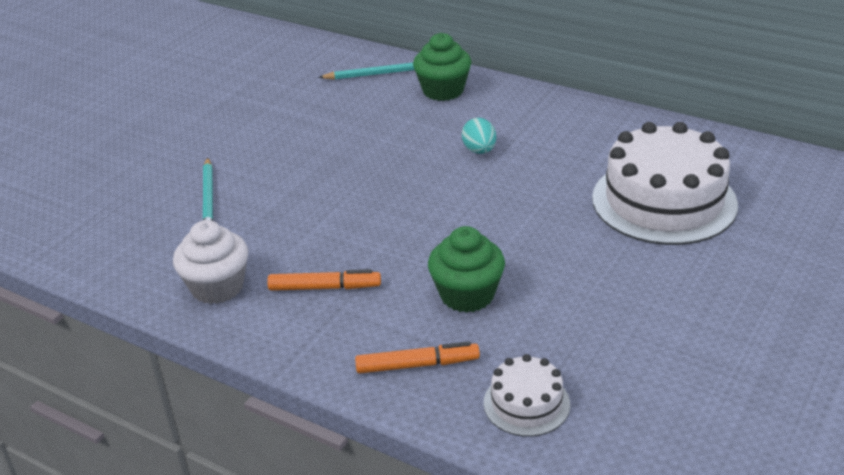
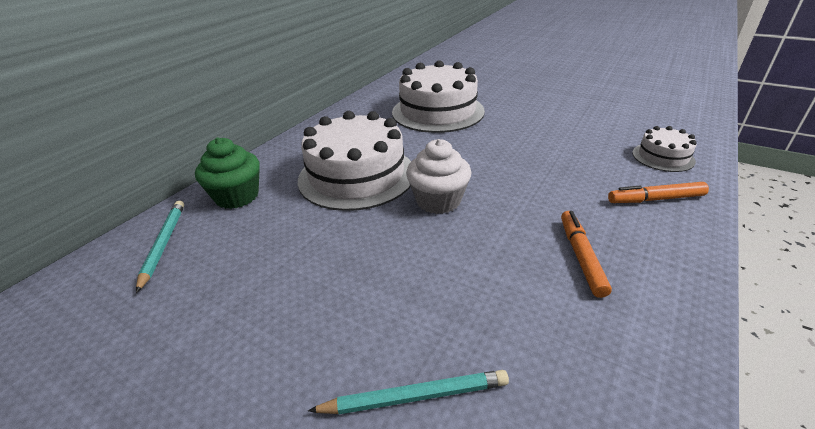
camera: 90 degrees left, 0 degrees up
(217, 287) = (616, 351): white cupcake -> white cupcake (438, 201)
(417, 365) = (655, 199): orange marker -> orange marker turned 90 degrees counterclockwise
(467, 295) = (560, 179): green cupcake -> none
(479, 151) = (357, 175): turquoise egg -> white cake

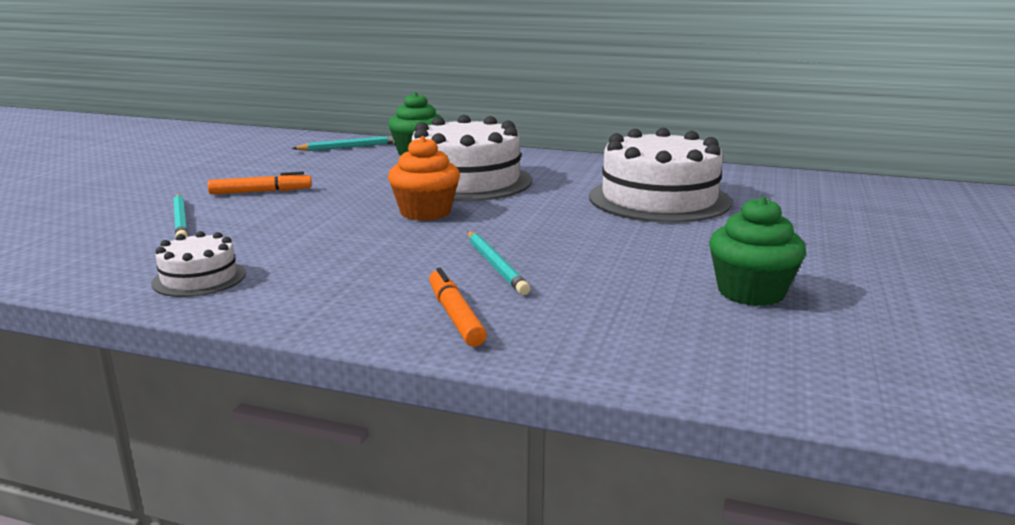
camera: 75 degrees right, 15 degrees down
(438, 201) = (425, 212): white cupcake -> orange cupcake
(562, 178) = (495, 265): none -> turquoise pencil
(581, 256) = (328, 269): orange marker -> orange marker (261, 192)
(593, 112) = (751, 292): none -> green cupcake
(663, 157) = (596, 334): white cake -> white cake (199, 278)

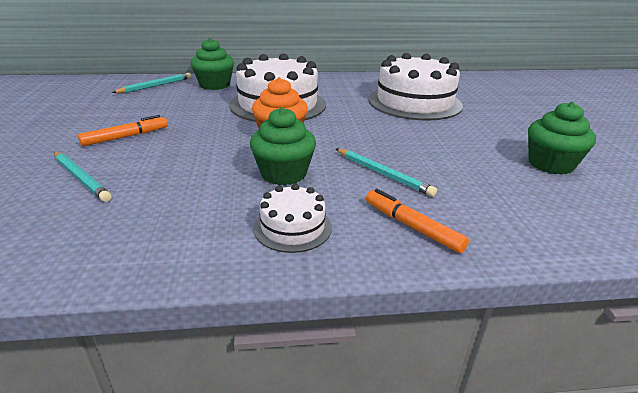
camera: 25 degrees left, 10 degrees up
(199, 278) = (166, 238): white cake -> white cake (292, 227)
(379, 247) = (283, 174): none -> green cupcake

